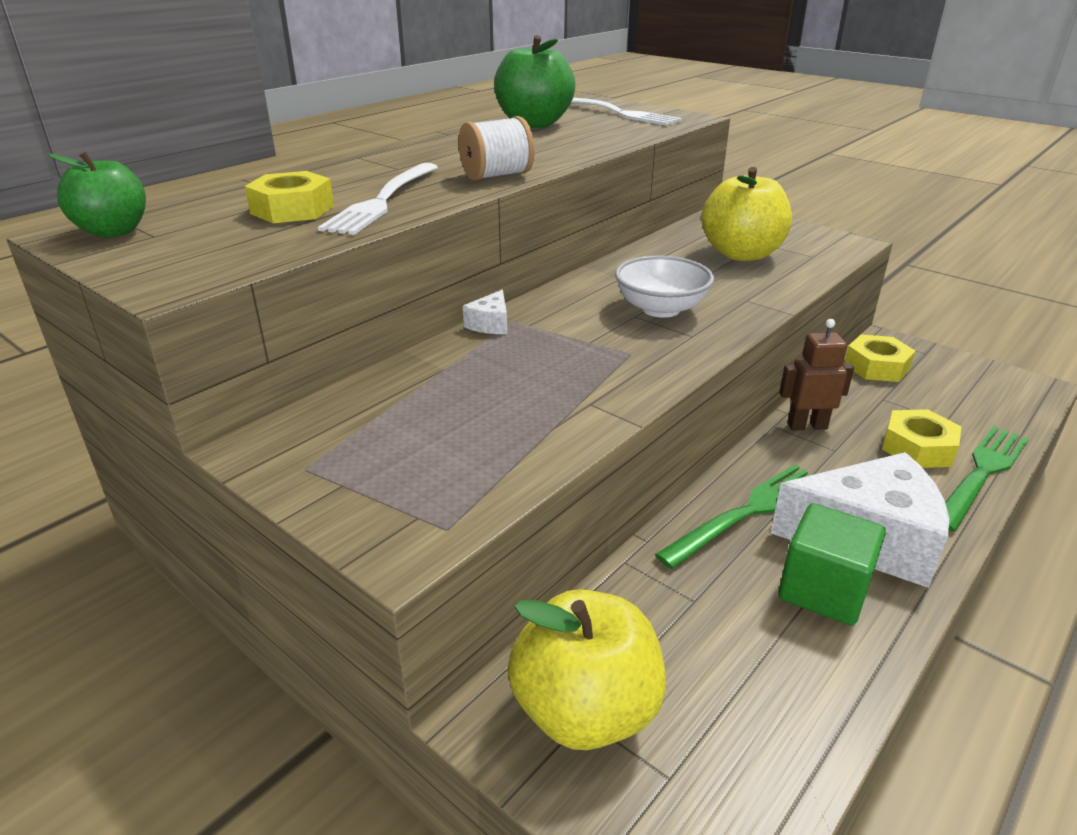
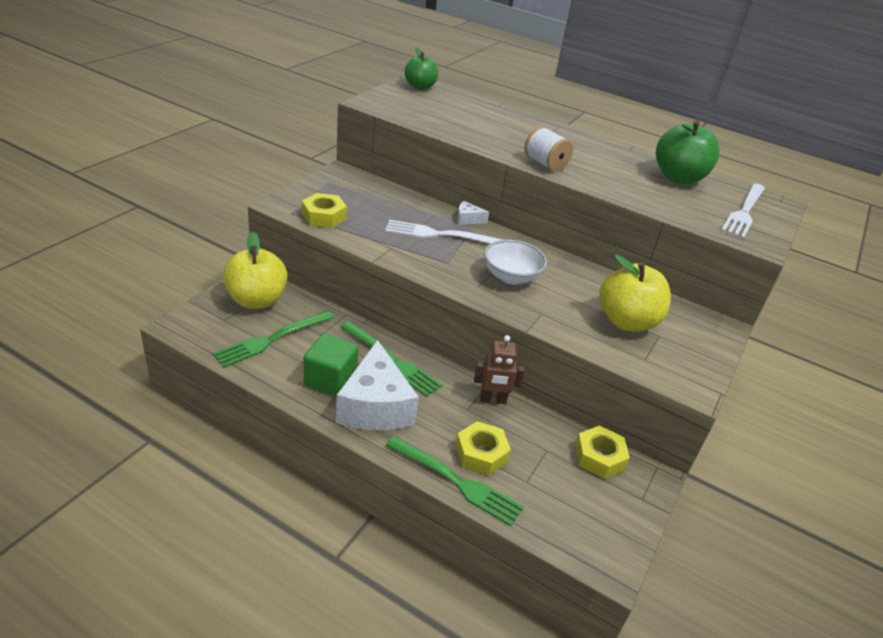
camera: 75 degrees right, 5 degrees up
(292, 209) = (462, 116): yellow nut -> yellow nut (324, 216)
(382, 201) = (483, 135): white fork -> white fork (439, 234)
(728, 680) = (271, 340): none -> green fork
(807, 426) = (493, 400): brown robot -> brown robot turned 105 degrees clockwise

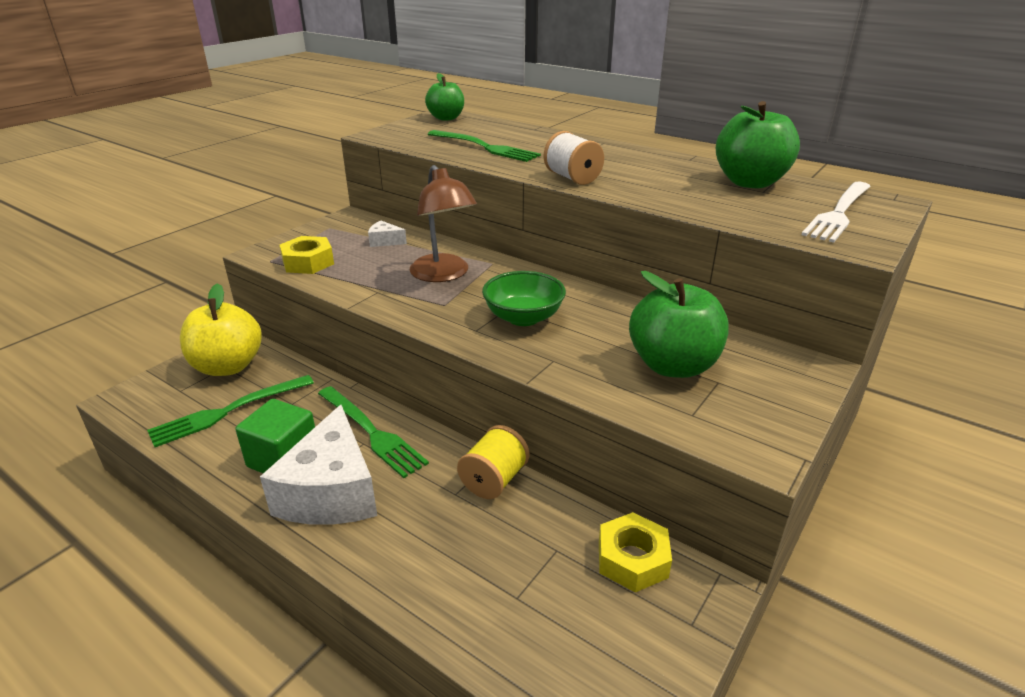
camera: 10 degrees right, 5 degrees down
(439, 234) = (444, 275): white fork -> brown lamp
(457, 482) = (414, 599): green fork -> green fork (486, 147)
(468, 219) = (486, 257): white cheese -> white cheese (385, 241)
(481, 453) = (459, 556): yellow nut -> none
(493, 400) = (494, 480): brown robot -> yellow spool
(511, 277) = (523, 317): white bowl -> green bowl
(626, 321) = (673, 365): yellow apple -> green apple

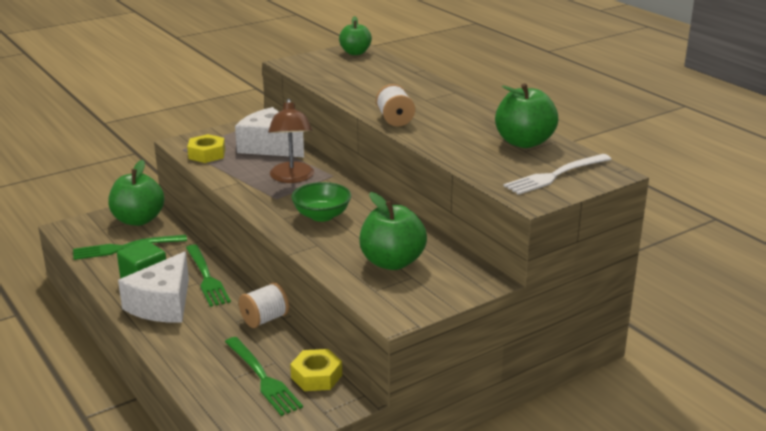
camera: 20 degrees right, 5 degrees down
(228, 366) = (138, 220): yellow apple -> green apple
(385, 241) = (269, 147): white cheese -> white cheese, size x2.42
(486, 147) = (359, 85): green fork -> green fork (263, 378)
(494, 480) = (264, 319): yellow spool -> white spool

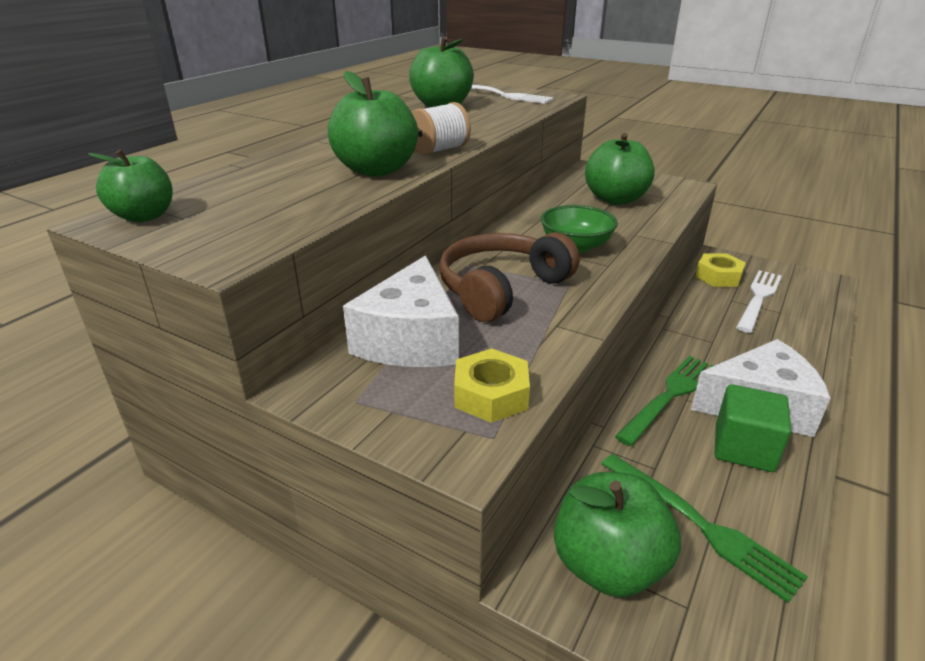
camera: 115 degrees left, 5 degrees up
(263, 378) = (758, 298): green fork -> white fork
(264, 319) = (686, 325): white spool -> none
(292, 178) = (502, 289): brown lamp -> brown headphones
(372, 99) = (376, 170): none -> green apple

